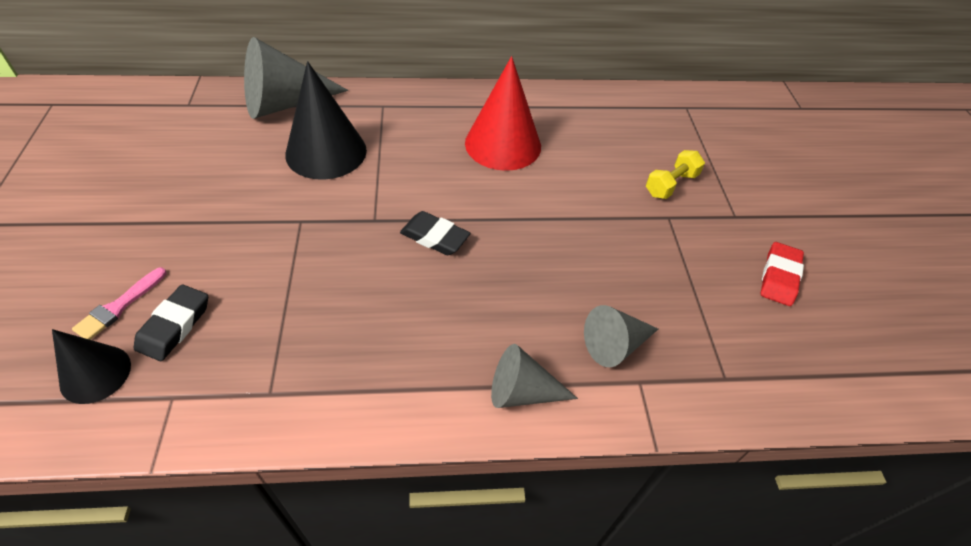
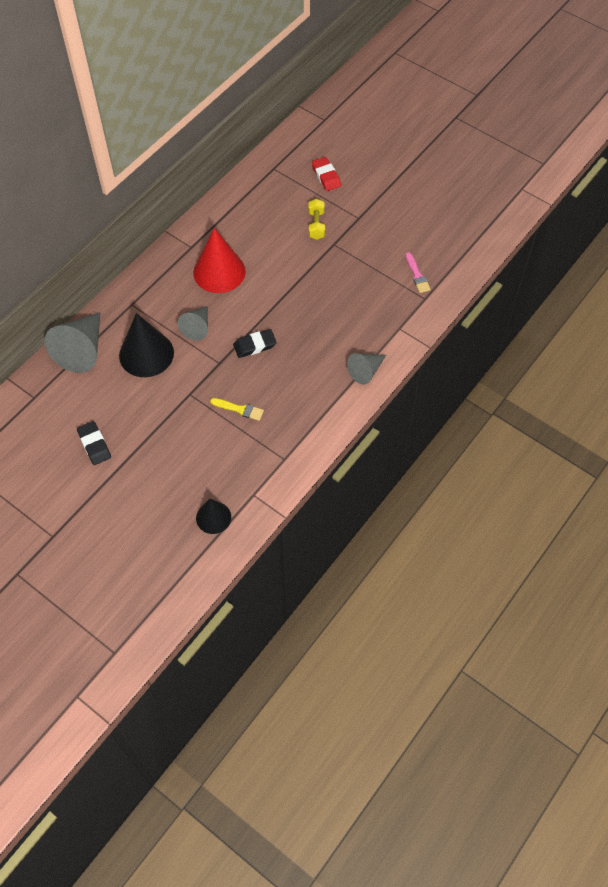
camera: 45 degrees left, 10 degrees up
(119, 306) = (178, 494): pink brush -> pink brush (417, 275)
(174, 325) = (212, 477): black eraser -> black eraser (94, 445)
(318, 284) = (239, 409): none -> yellow brush
(615, 345) = (376, 322): grey cone -> grey cone (197, 327)
(779, 277) = (402, 234): red eraser -> red eraser (326, 176)

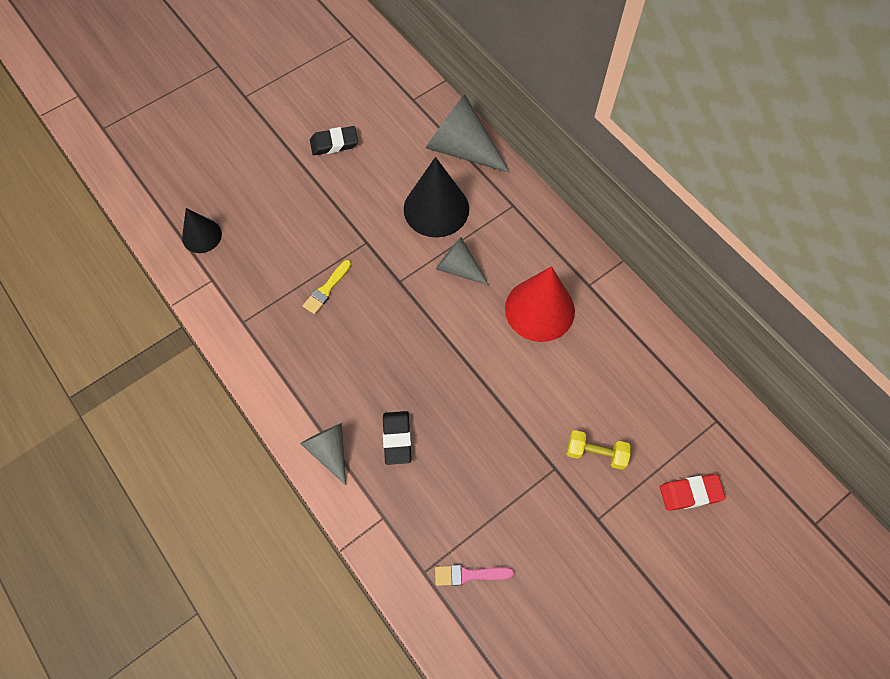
camera: 105 degrees right, 5 degrees up
(255, 345) = (412, 326): black eraser -> black eraser (397, 438)

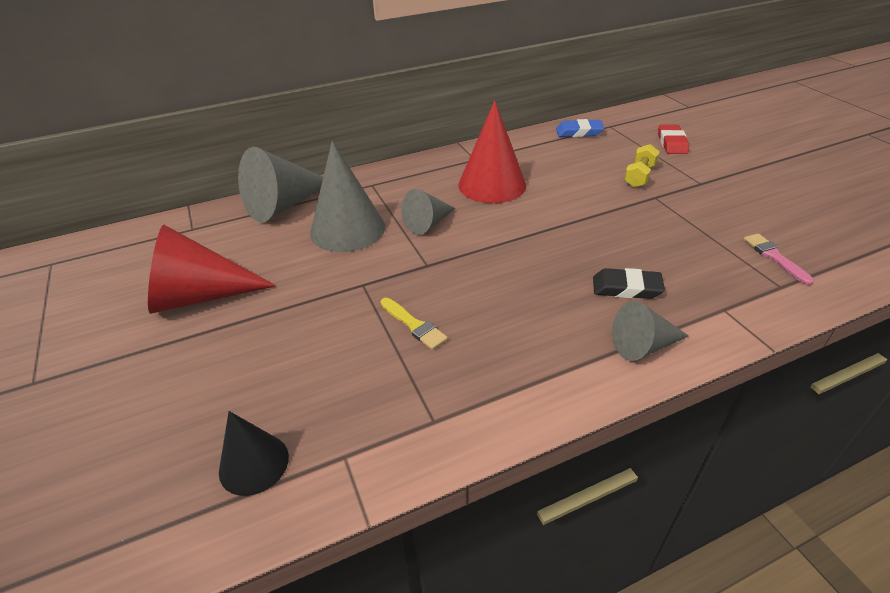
camera: 75 degrees left, 25 degrees down
(334, 143) = (200, 296): black eraser -> red cone
(436, 209) = (347, 229): black cone -> grey cone
(469, 574) = (774, 257): pink brush -> pink brush turned 150 degrees clockwise
(686, 385) = (579, 132): none -> blue eraser

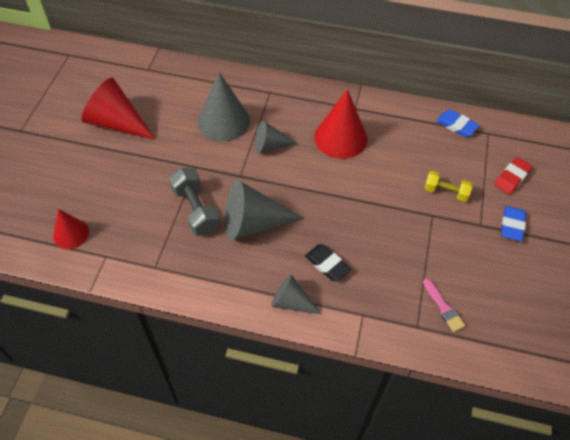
camera: 35 degrees right, 15 degrees up
(254, 464) = (71, 234): black cone -> red cone
(284, 205) = (207, 79): grey cone -> grey cone (253, 223)
(414, 325) = (196, 210): yellow brush -> grey dumbbell
(639, 176) = (445, 192): yellow dumbbell -> yellow dumbbell turned 45 degrees clockwise
(722, 171) = (512, 225): none -> blue eraser
(774, 257) = (443, 307): pink brush -> pink brush turned 135 degrees clockwise

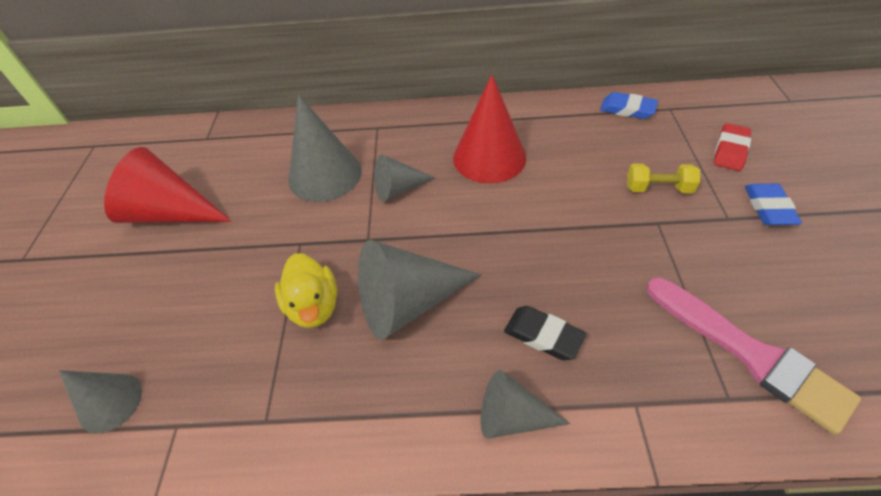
camera: 10 degrees left, 5 degrees down
(71, 234) = (110, 402): red cone -> grey cone
(196, 210) = (314, 306): grey dumbbell -> yellow duck
(443, 307) = (750, 354): pink brush -> pink brush, size x2.03

